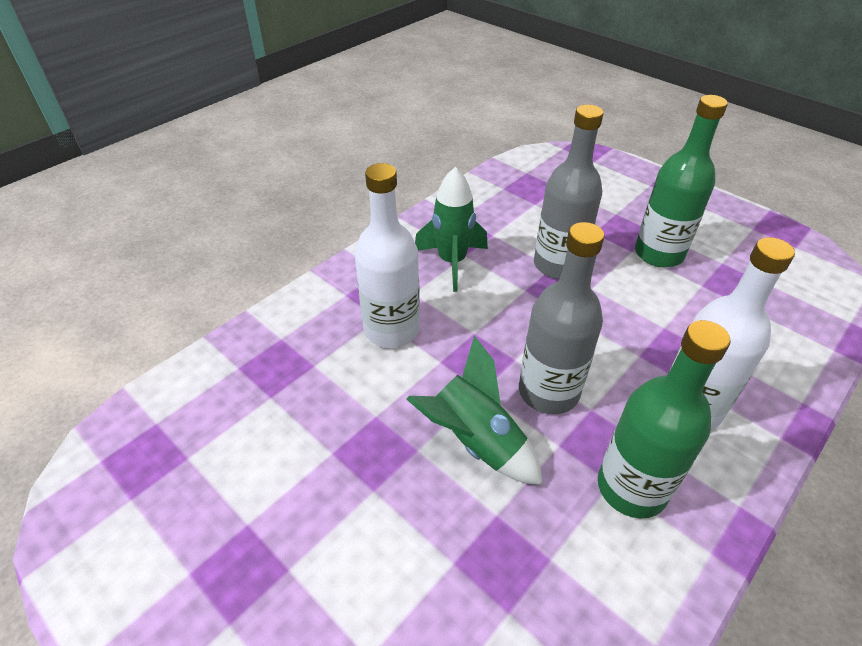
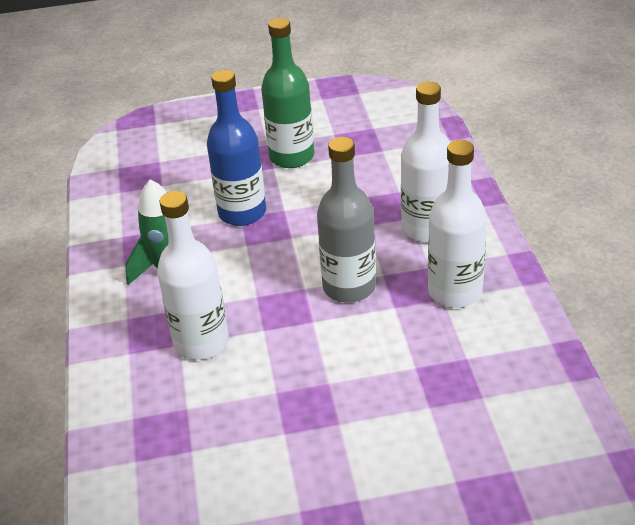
camera: 50 degrees left, 5 degrees down
(475, 441) = (352, 347): green rocket -> none
(558, 265) = (242, 213): grey bottle -> blue bottle
(631, 488) = (454, 292): green bottle -> white bottle

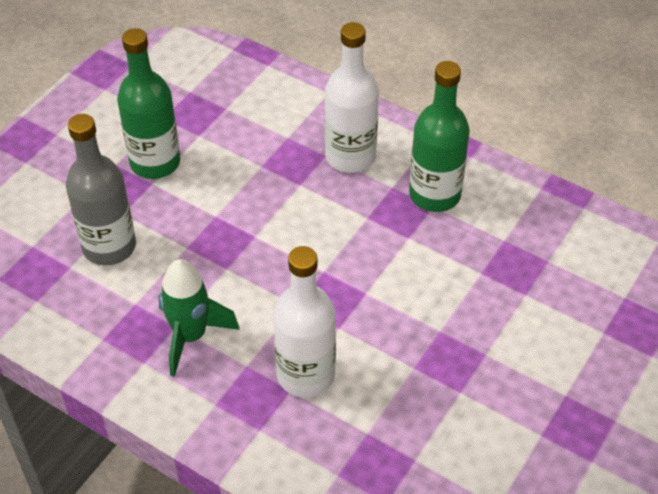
camera: 50 degrees left, 10 degrees up
(242, 213) = (183, 242): blue bottle -> none
(349, 287) = (356, 245): grey bottle -> grey bottle (109, 246)
(454, 292) = (434, 195): white bottle -> green bottle

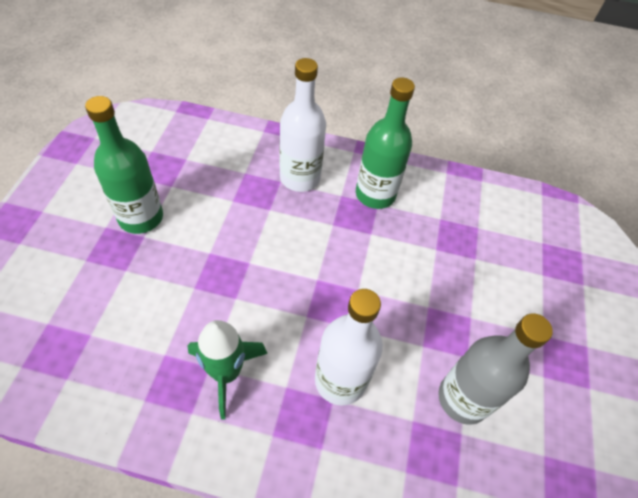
camera: 25 degrees left, 5 degrees up
(109, 246) = (123, 305): grey bottle -> grey bottle (463, 398)

